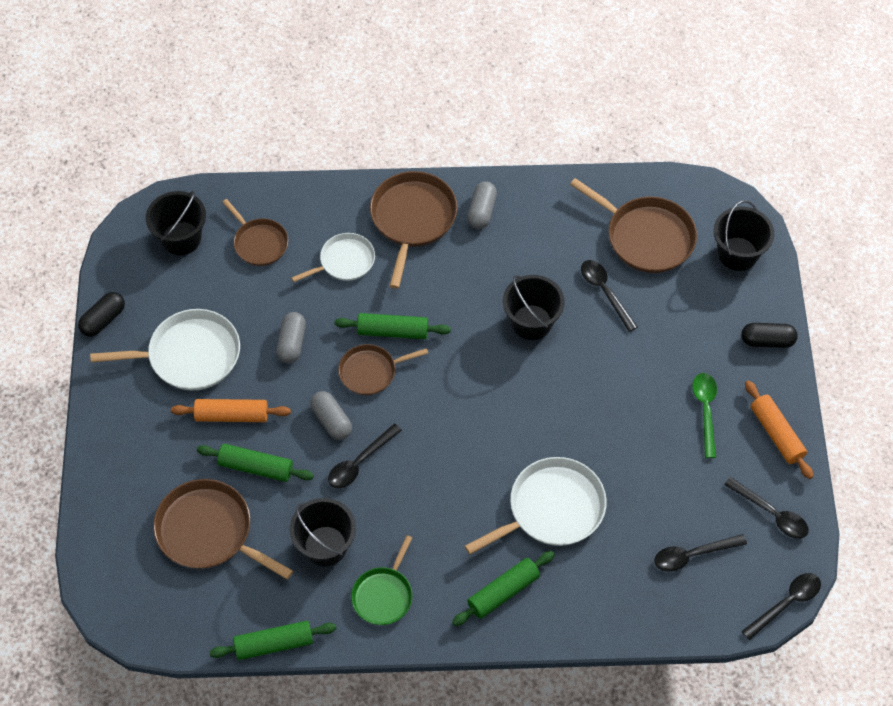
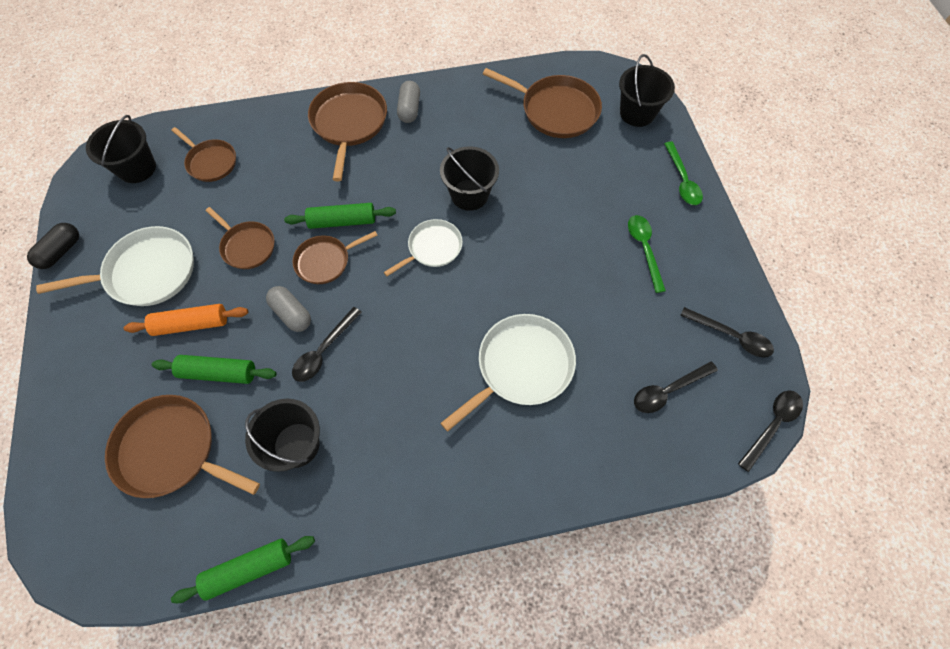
camera: 10 degrees left, 5 degrees up
(292, 343) = (247, 246): grey capsule -> brown pan
(344, 261) = (291, 167): white pan -> white pan (432, 248)
(383, 595) = (364, 489): green pan -> none
(503, 592) = (488, 463): green rolling pin -> none
(605, 292) = (530, 160): black spoon -> none
(767, 341) = (682, 180): black capsule -> green spoon
(776, 434) = (714, 260): orange rolling pin -> none

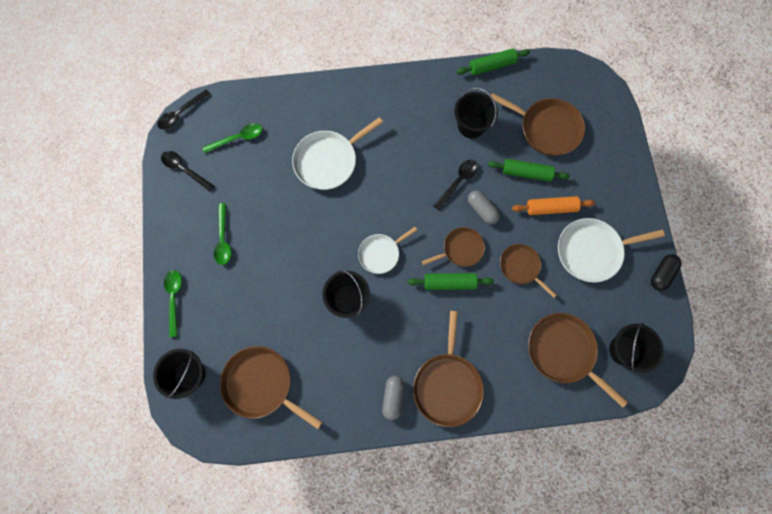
camera: 175 degrees left, 10 degrees up
(211, 162) = (563, 351): brown pan -> brown pan, size x1.61
(668, 390) = (238, 138): black spoon -> green spoon

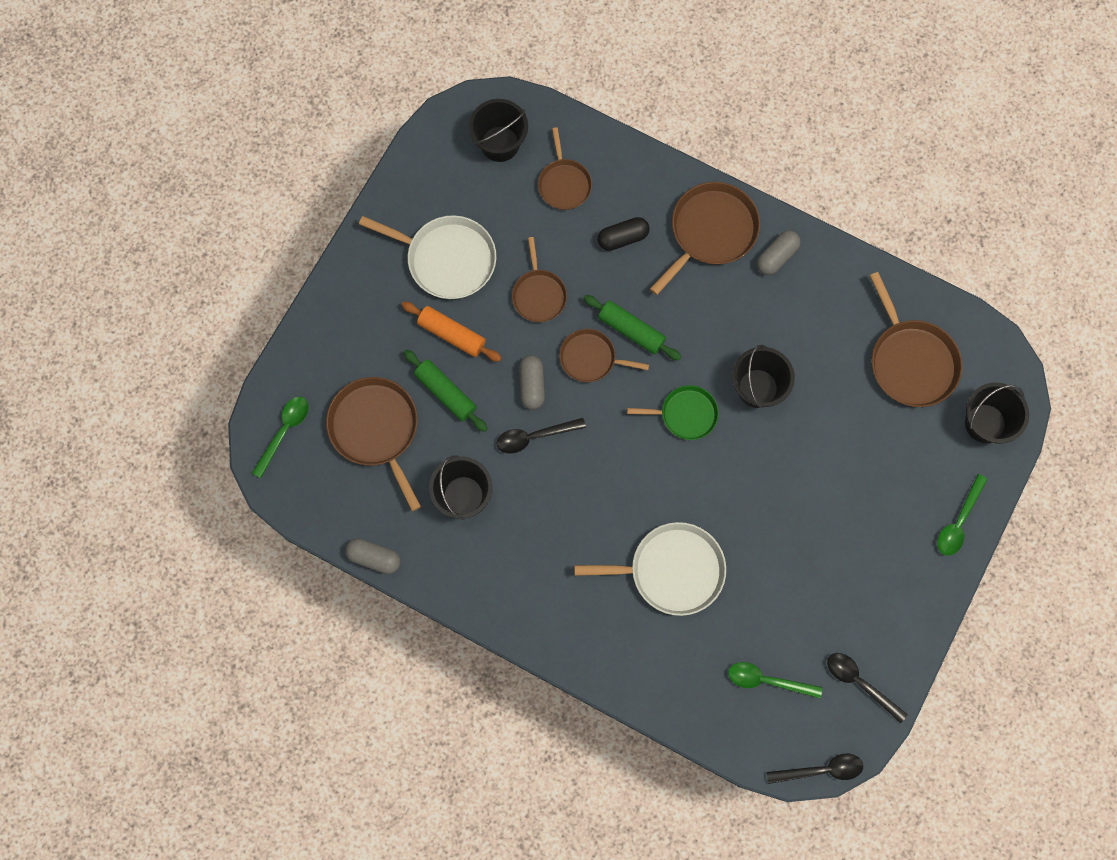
camera: 145 degrees left, 0 degrees up
(184, 169) = (859, 683): black spoon -> black spoon turned 150 degrees clockwise
(223, 239) = (861, 556): green spoon -> green spoon (284, 432)
(381, 253) = (685, 414): white pan -> green pan
(492, 66) = (374, 558): green rolling pin -> grey capsule
(563, 351) = (564, 184): brown pan -> brown pan, size x0.62
(661, 274) = (393, 187): black capsule -> black capsule (623, 238)

